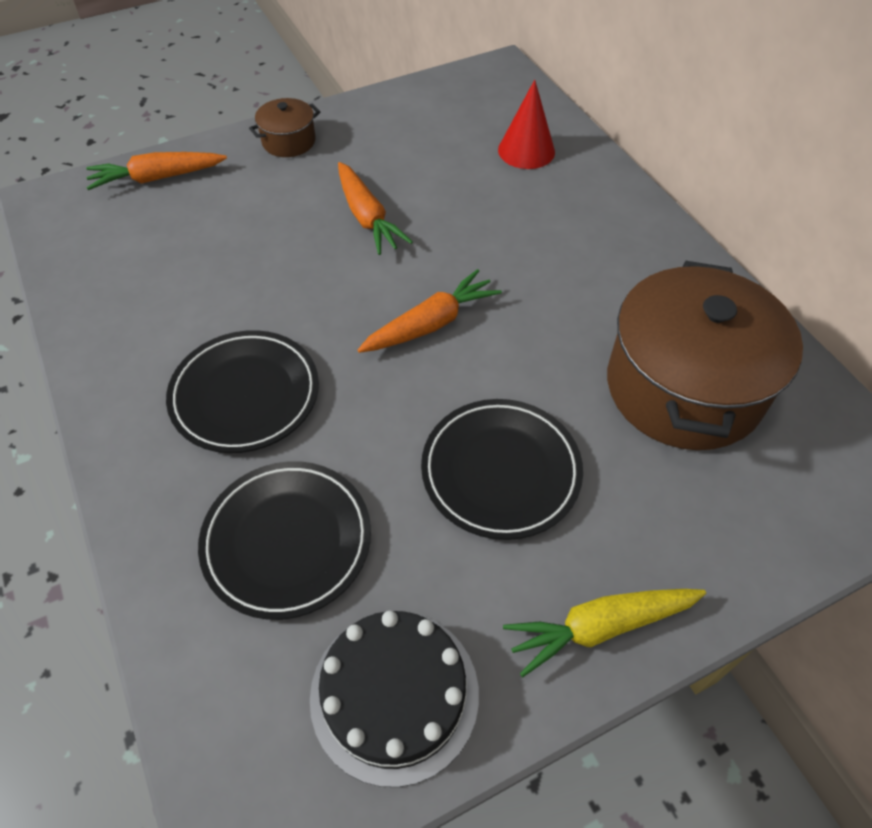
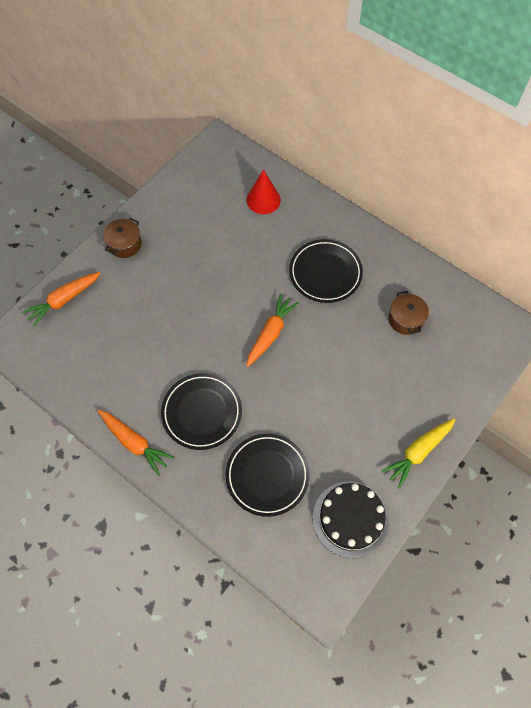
camera: 25 degrees left, 10 degrees up
(367, 217) = (201, 280): orange carrot -> orange carrot (135, 443)
(501, 471) = (344, 399): black plate -> black plate (325, 273)
(683, 387) = (405, 319): brown pot -> brown pot, size x0.45

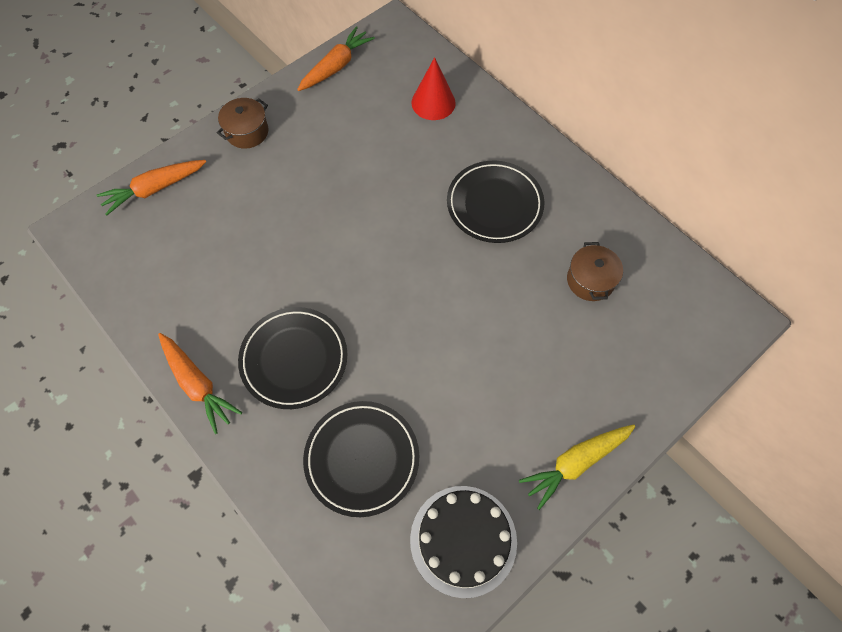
camera: 10 degrees right, 0 degrees up
(270, 333) = (407, 270): orange carrot -> orange carrot (336, 66)

